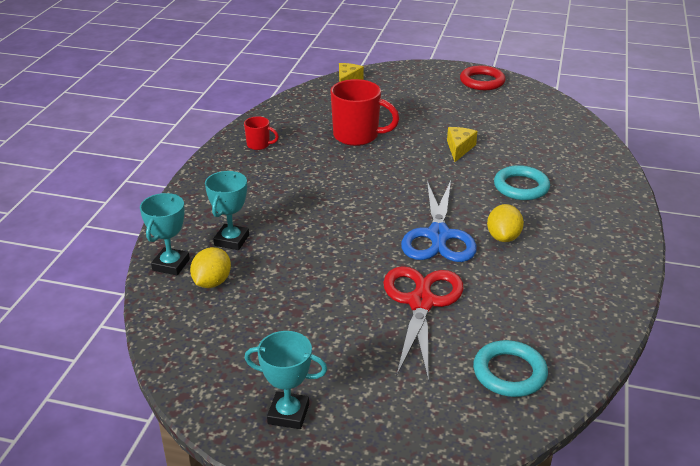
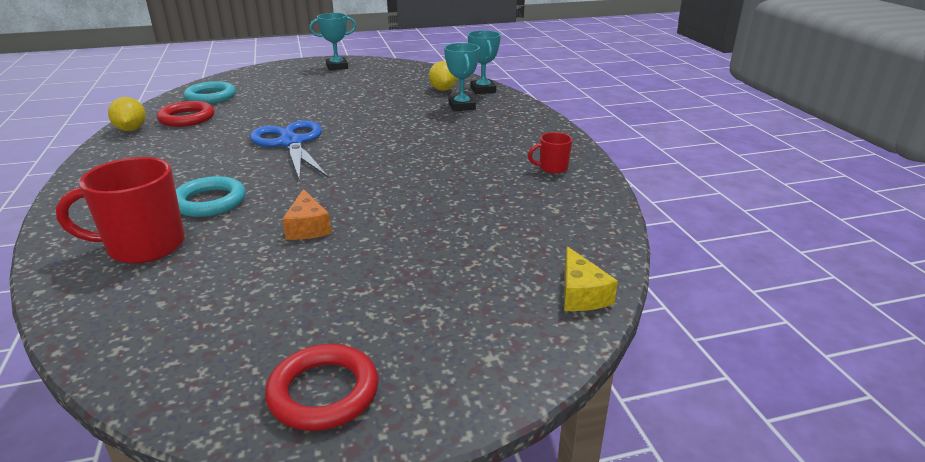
camera: 150 degrees right, 5 degrees down
(357, 136) = (456, 207): red mug -> red mug (144, 247)
(421, 303) = (285, 109): red scissors -> none
(459, 148) = (308, 227): yellow cheese -> orange cheese
(503, 237) = (225, 155): yellow lemon -> yellow lemon (131, 129)
(541, 322) = (187, 118): none -> red ring

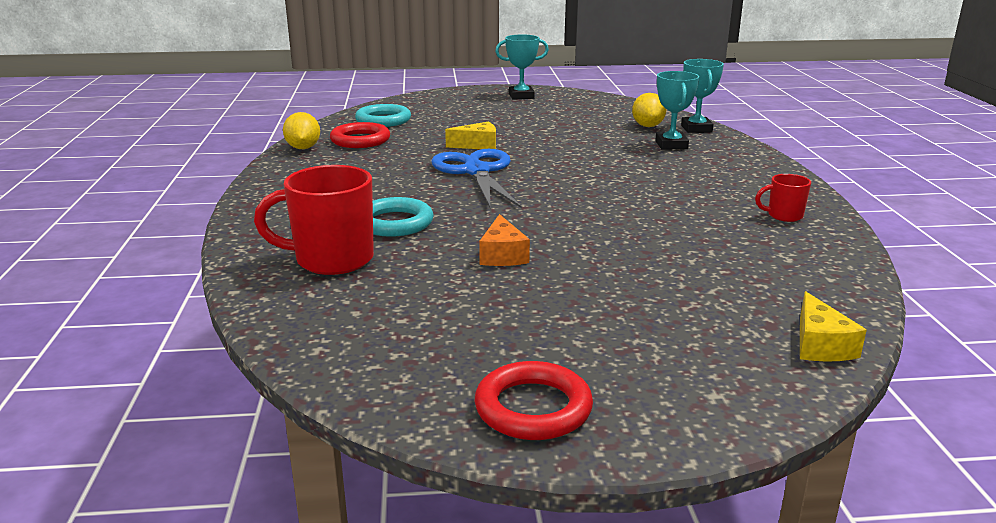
camera: 10 degrees right, 5 degrees down
(294, 117) = (478, 145): none -> yellow cheese

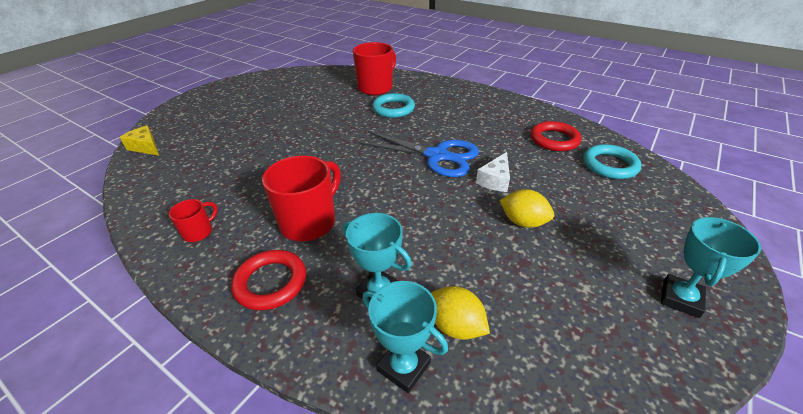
camera: 130 degrees right, 15 degrees up
(303, 148) = (552, 117): yellow lemon -> yellow lemon (523, 222)
(478, 145) = (495, 180): yellow cheese -> white cheese
(502, 255) = (321, 119): orange cheese -> none
(533, 408) = (235, 88): red ring -> red ring (270, 282)
(671, 183) = (309, 222): none -> red mug

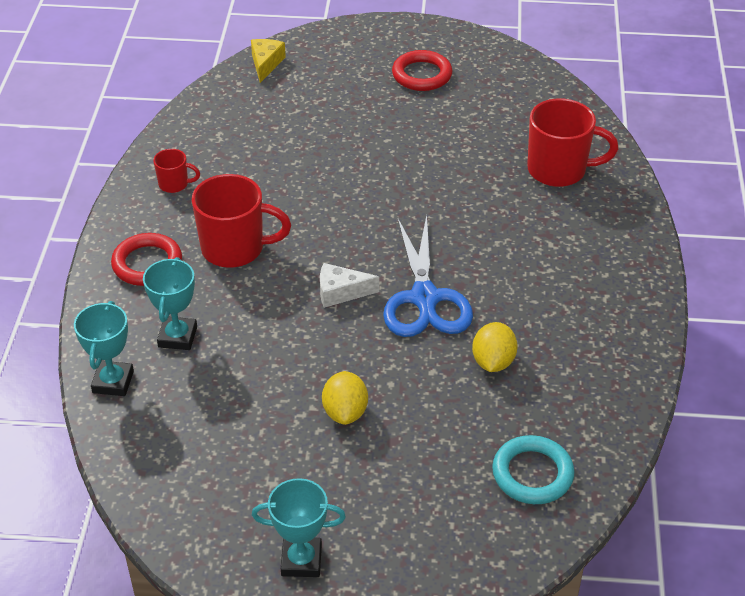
camera: 60 degrees right, 5 degrees up
(393, 109) = (511, 213): turquoise ring -> none
(456, 326) = (170, 400): yellow lemon -> yellow lemon (493, 362)
(495, 180) = (411, 367): white cheese -> white cheese (340, 292)
(554, 140) = (559, 403): red ring -> red ring (422, 75)

